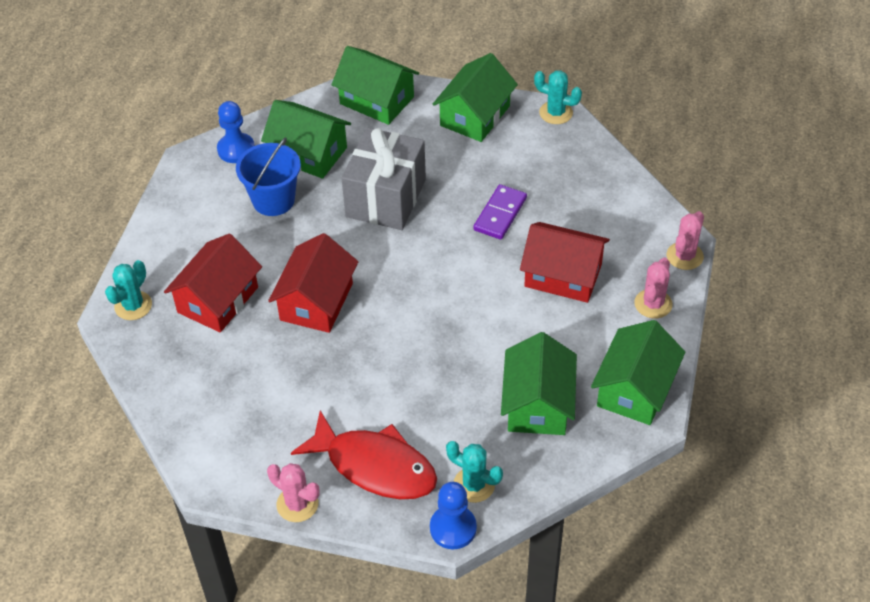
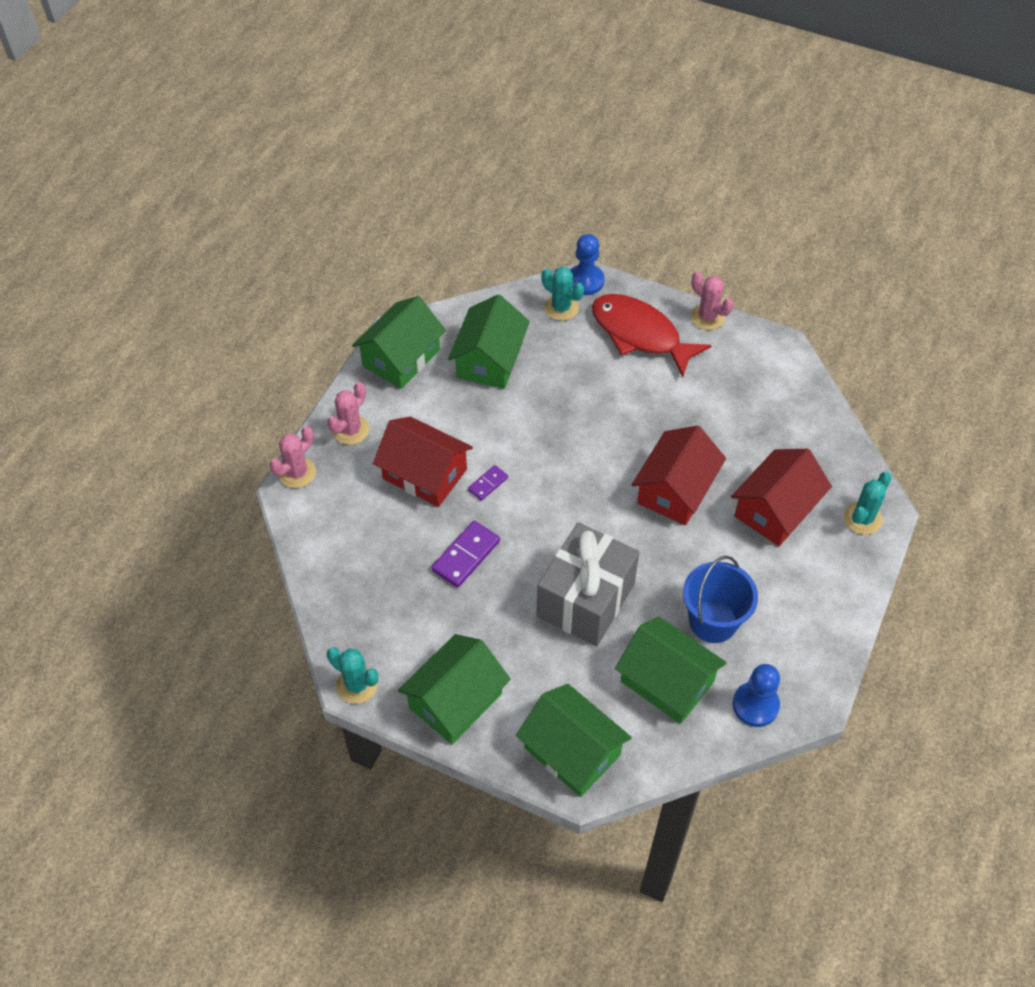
camera: 170 degrees left, 5 degrees up
(499, 277) = (488, 484): none -> purple domino

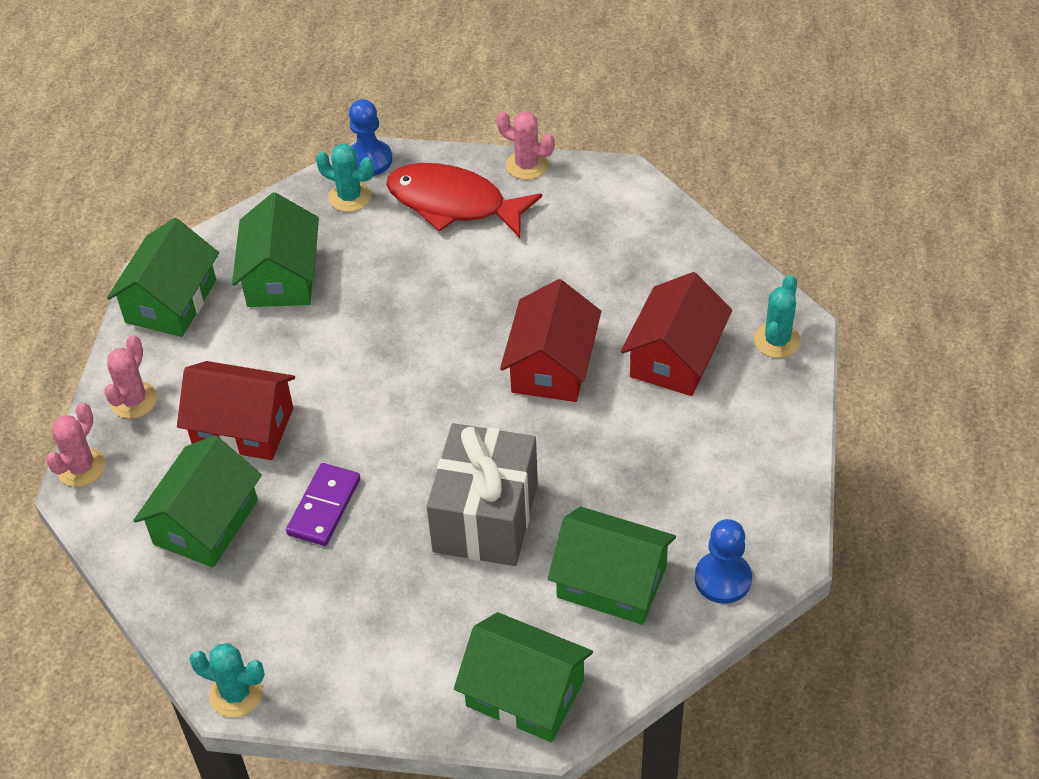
camera: 15 degrees left, 5 degrees down
(455, 700) = (364, 676): green house -> green house (205, 522)
(488, 484) = (324, 417): purple domino -> none
(713, 621) = (643, 500): blue bucket -> none

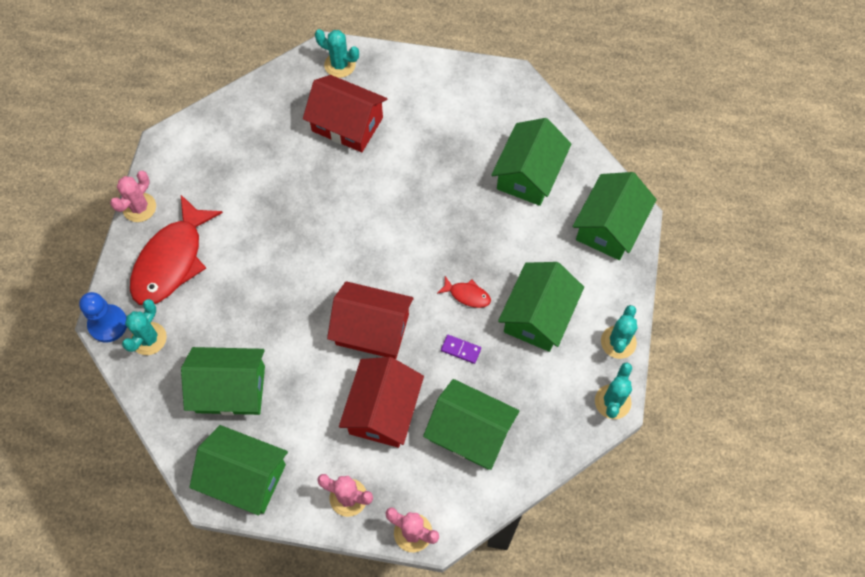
camera: 90 degrees left, 15 degrees up
(324, 507) = (461, 350): purple domino -> purple domino, size x0.58
(329, 702) = (618, 342): none -> turquoise cactus
(373, 598) = (538, 315): none -> green house
(406, 511) = (467, 295): none -> red fish
(486, 517) = (475, 245): grey gift -> none
(552, 366) = (346, 199): red house -> red house (372, 329)
(723, 579) = (528, 114): blue pawn -> none

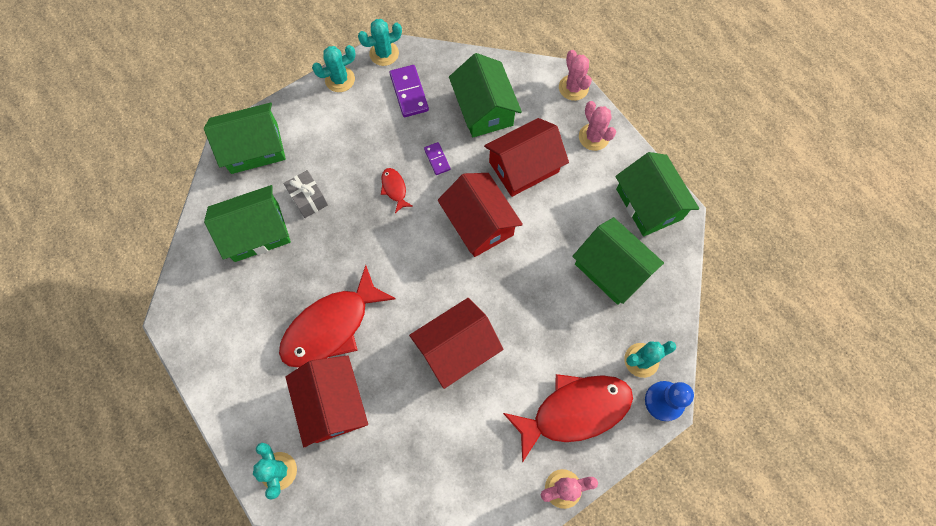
camera: 135 degrees left, 5 degrees up
(298, 227) = (456, 348): none -> red house
(401, 165) = (331, 326): none -> red fish
(521, 228) = (309, 199): none -> grey gift
(538, 315) = (366, 136): green house -> none
(549, 386) = (409, 92): none -> purple domino

